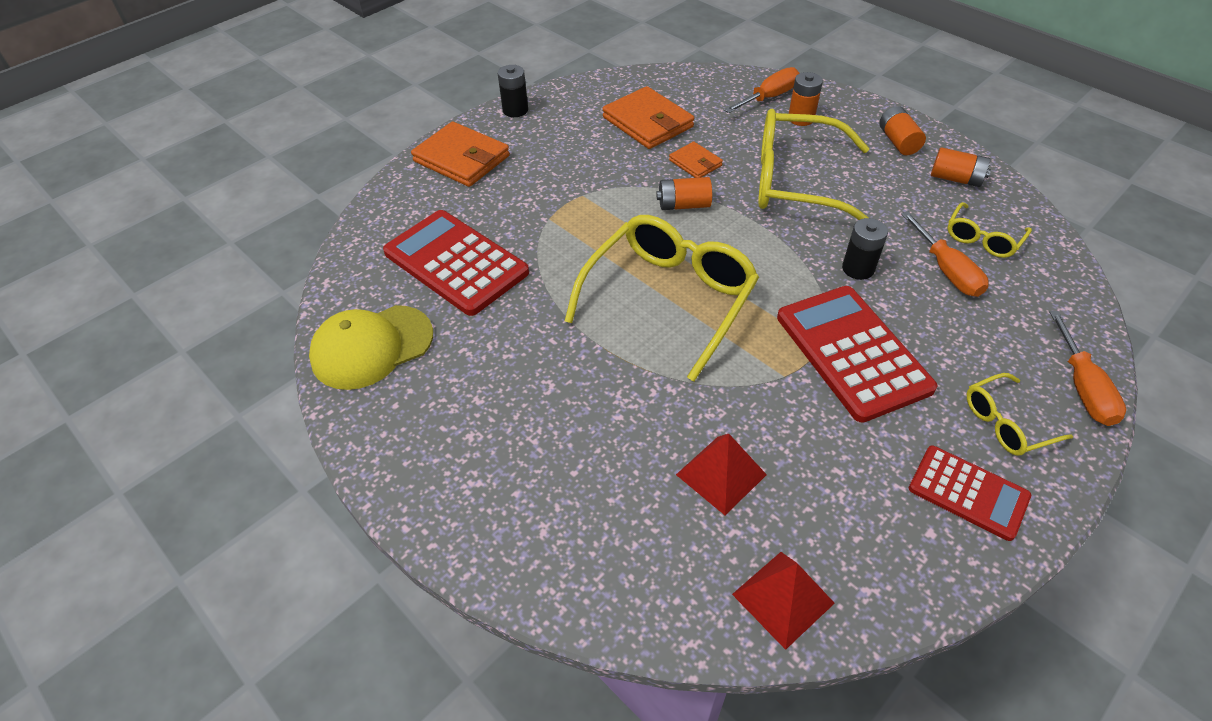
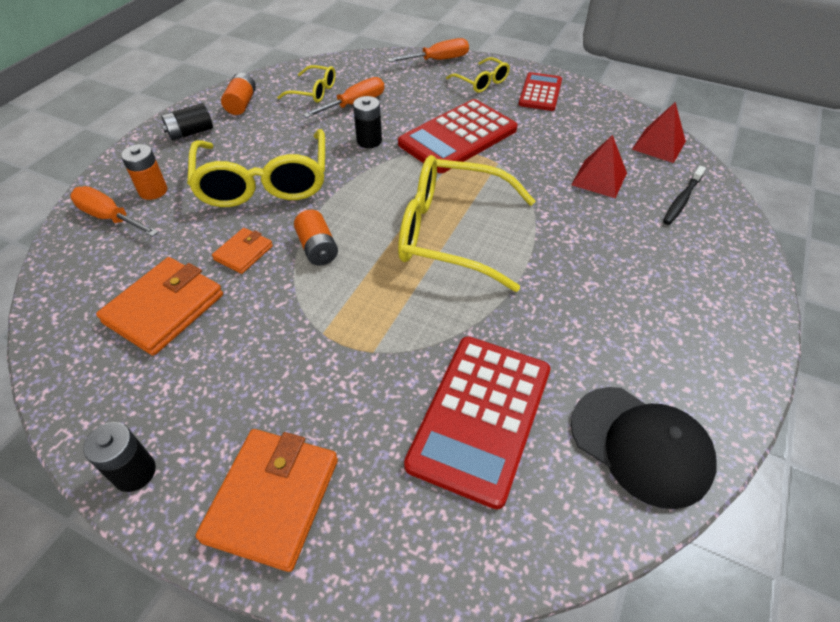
camera: 110 degrees left, 0 degrees up
(372, 347) = (640, 445): yellow cap -> black cap
(645, 555) = (682, 200): none -> black toothbrush
(898, 142) = (190, 133): orange battery -> black battery

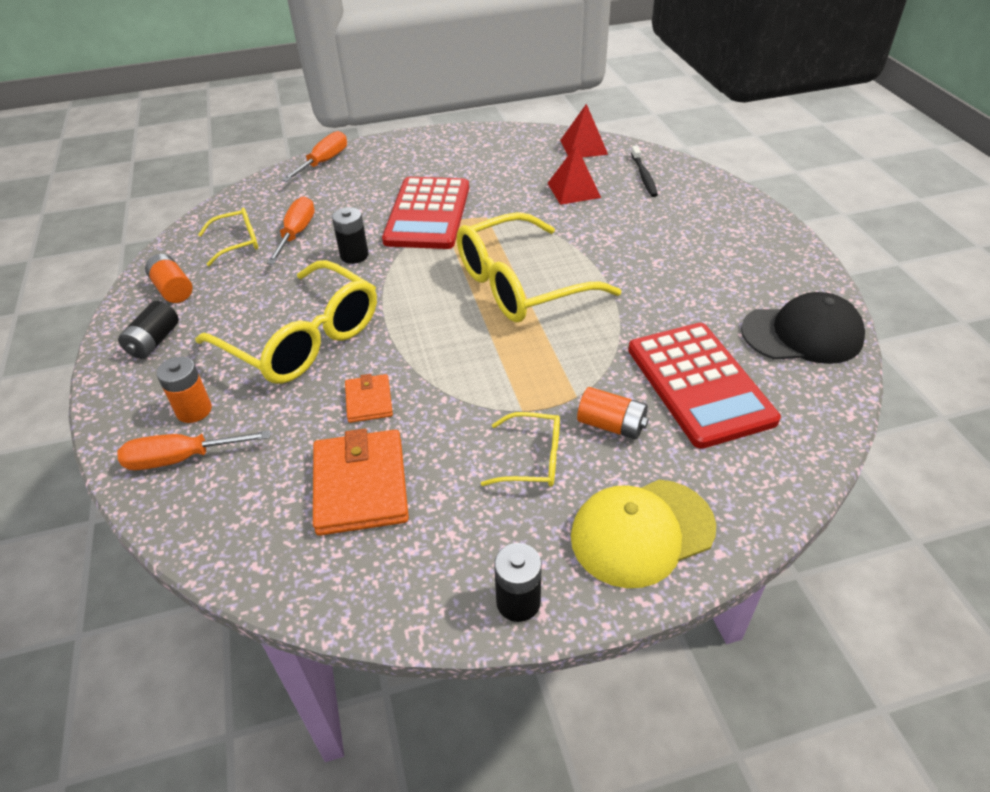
camera: 40 degrees left, 5 degrees down
(272, 499) = (642, 532): orange wallet -> yellow cap
(317, 248) = (430, 358): orange battery -> orange battery (611, 425)
(481, 82) = (388, 163): yellow glasses -> yellow glasses (532, 459)
(540, 92) = (448, 149): red calculator -> none

